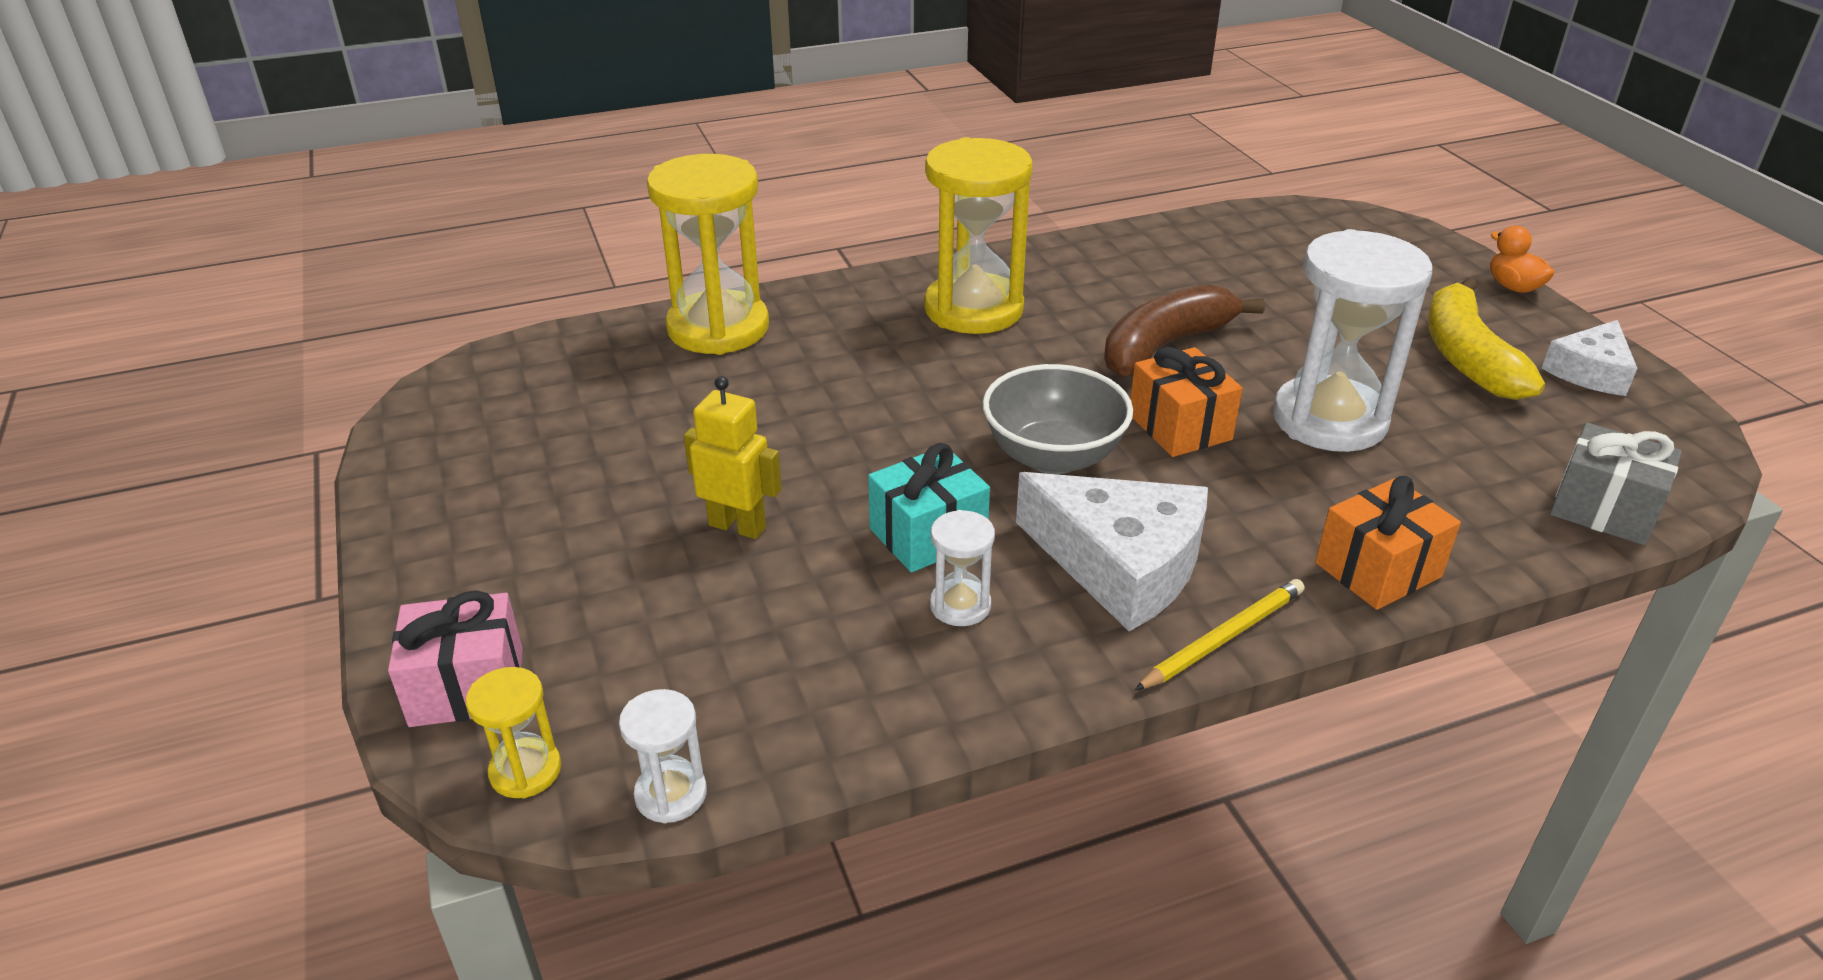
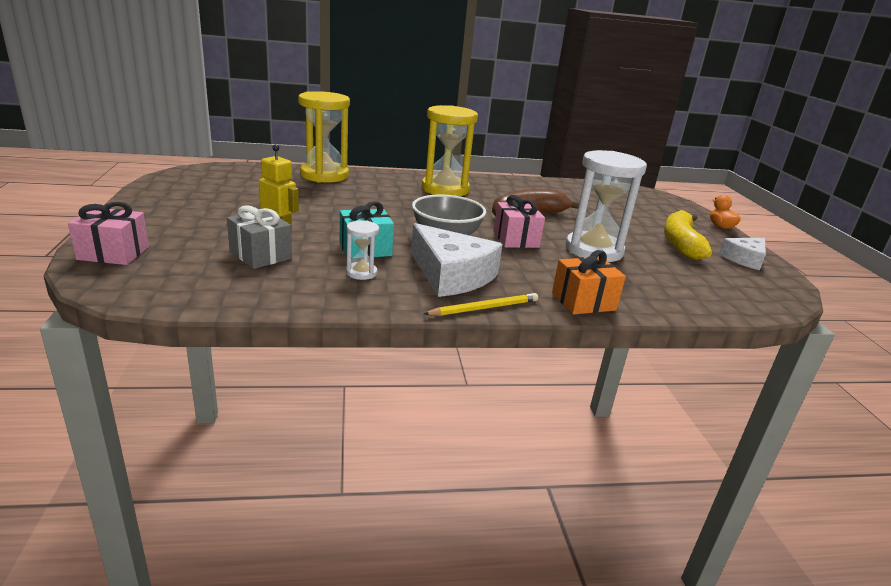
camera: 10 degrees right, 10 degrees down
(525, 771) = (112, 282): yellow hourglass -> none
(671, 794) = (170, 303): white hourglass -> none
(1179, 427) = (516, 239): orange gift -> pink gift
(1603, 509) = (722, 304): grey gift -> grey gift (260, 255)

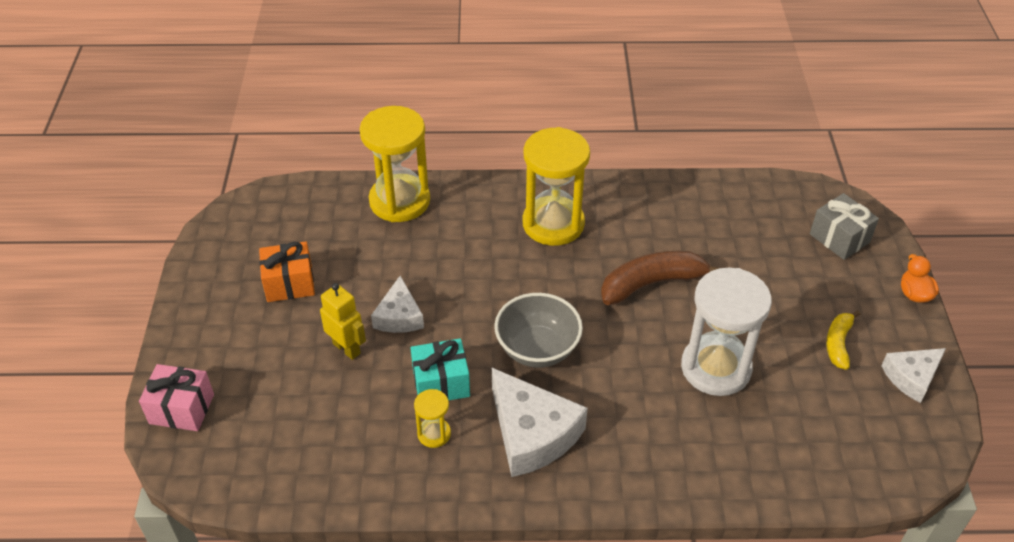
camera: 10 degrees right, 20 degrees up
(260, 255) = (328, 403): grey gift -> grey gift (839, 238)
(326, 218) = (399, 316): none -> white cheese
(361, 273) = (434, 434): white hourglass -> yellow hourglass
(484, 308) = (558, 496): yellow pencil -> none
(516, 239) = (622, 348): pink gift -> none
(583, 301) = (672, 480): orange gift -> orange gift (289, 283)
(681, 243) = (838, 343): yellow banana -> yellow banana, size x0.57

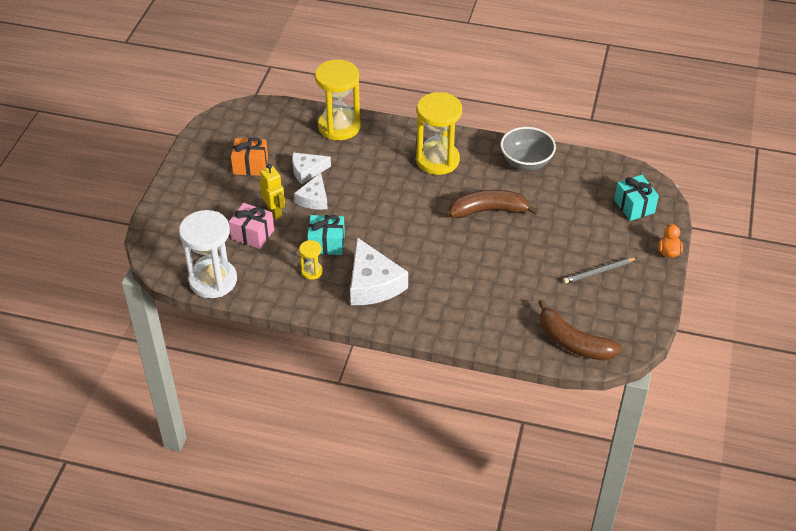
camera: 15 degrees right, 0 degrees up
(182, 409) = (163, 227): pink gift -> pink gift (252, 234)
(537, 349) = (396, 236): grey bowl -> grey bowl (526, 162)
(715, 368) = (508, 270): white hourglass -> white hourglass (213, 280)
(838, 343) = (599, 271): yellow banana -> grey pencil
(839, 238) = (634, 206): grey gift -> turquoise gift
(854, 462) = (573, 342): none -> brown banana
(911, 377) = (638, 301): white cheese -> white cheese (307, 171)

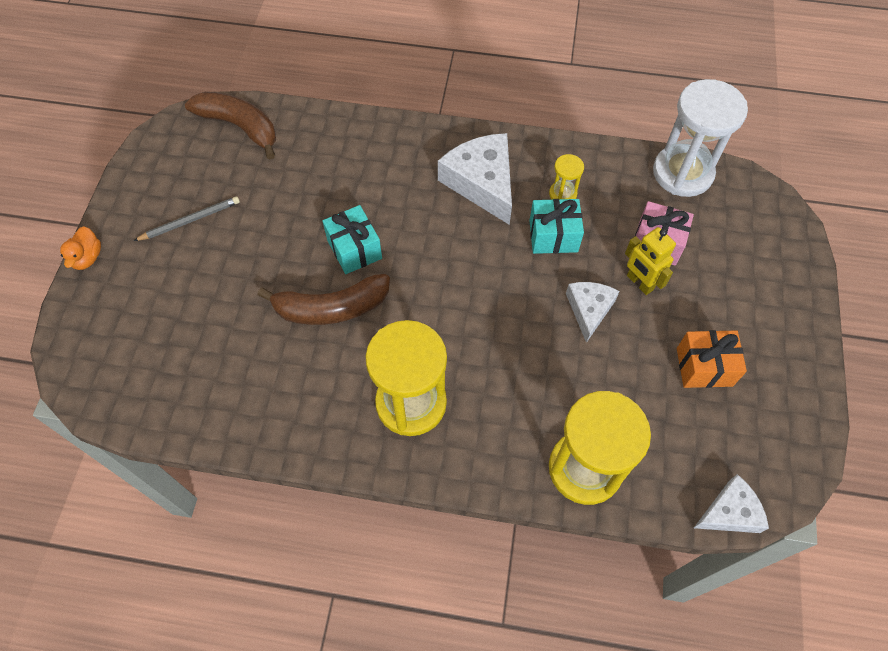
camera: 175 degrees right, 15 degrees up
(307, 171) = (613, 363): white cheese -> white cheese (729, 512)
(526, 162) = (267, 409): grey bowl -> none
(634, 206) = (114, 333): turquoise gift -> turquoise gift (354, 249)

